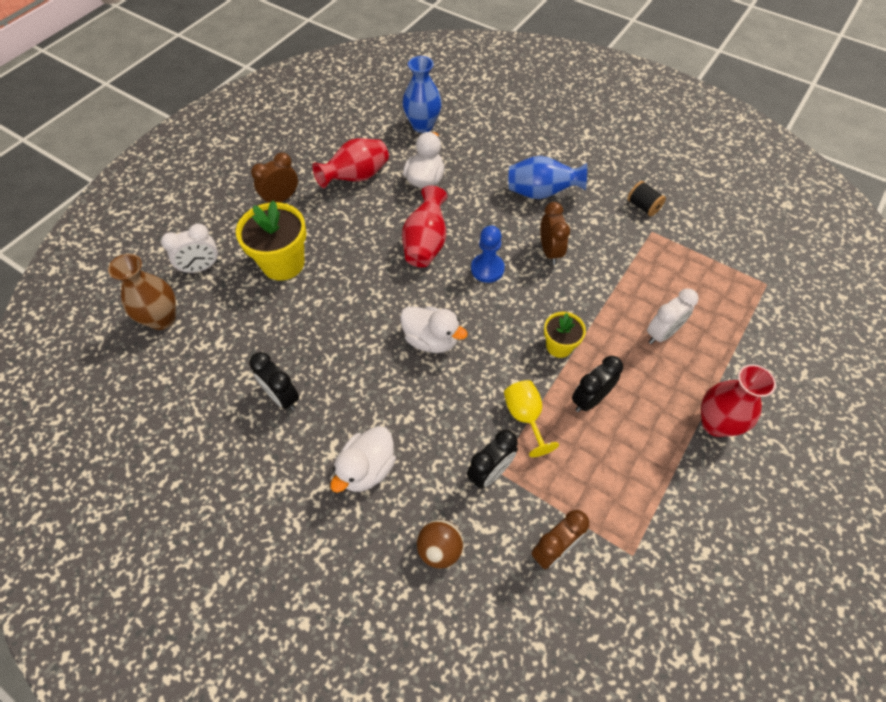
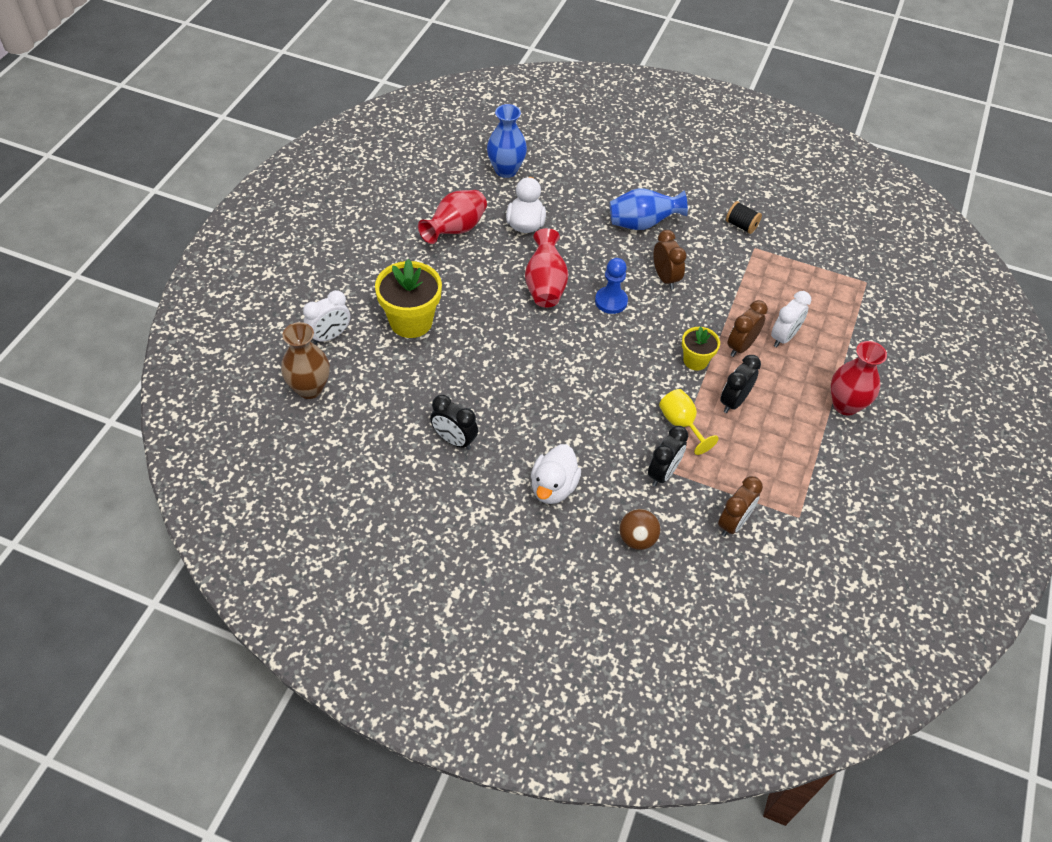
camera: 15 degrees left, 5 degrees down
(281, 199) = (386, 260): brown clock -> brown clock (740, 346)
(431, 340) = (577, 371): white duck -> none

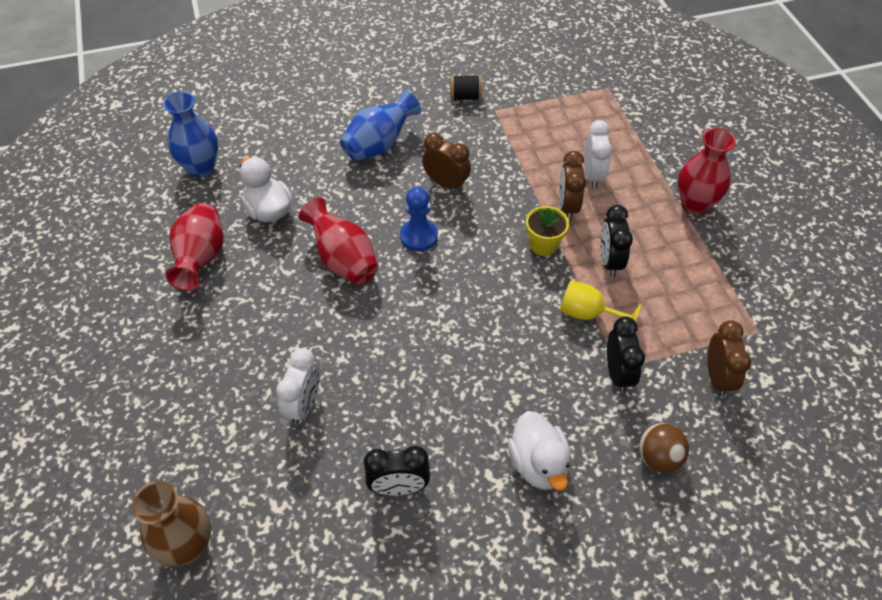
camera: 35 degrees left, 0 degrees up
(330, 336) = (160, 467): white clock -> white clock (304, 405)
(411, 321) = (238, 388): yellow flower pot -> none

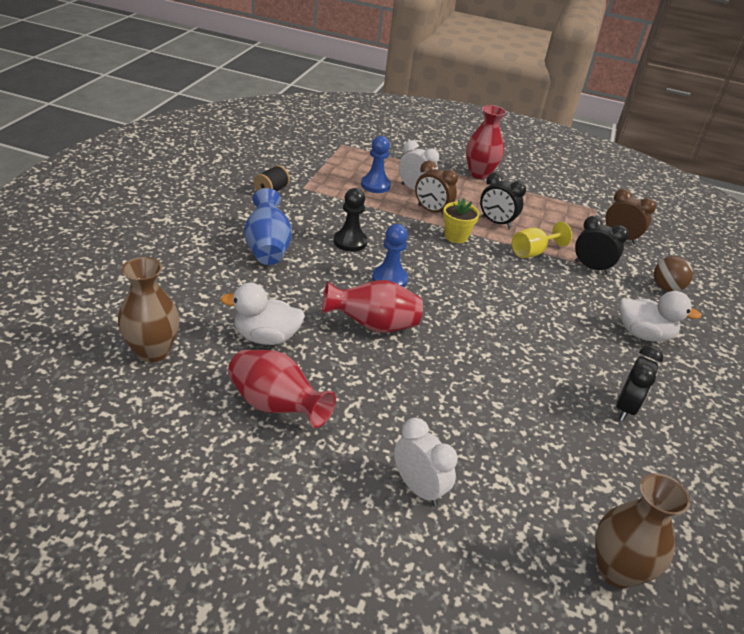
camera: 60 degrees left, 15 degrees down
(201, 168) = (153, 351): blue vase -> brown vase
(304, 405) = (509, 420): white clock -> white clock (418, 488)
(446, 184) = (350, 242): brown clock -> black pawn
(562, 148) = (375, 185): none -> blue pawn

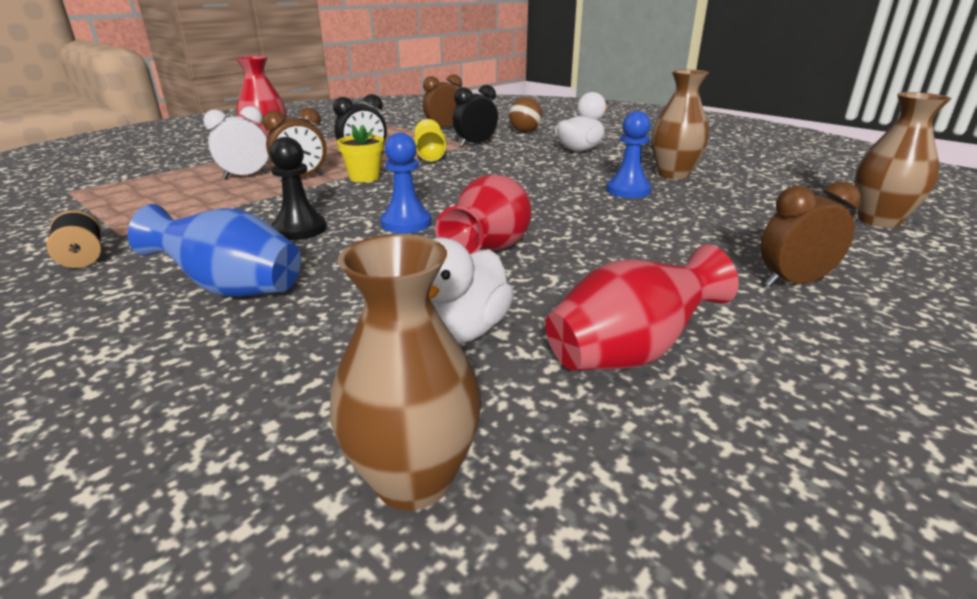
camera: 60 degrees left, 10 degrees down
(375, 185) = (201, 192): blue pawn -> blue pawn (628, 190)
(418, 488) = (793, 282): white clock -> brown clock
(626, 407) = (673, 174): black clock -> brown vase

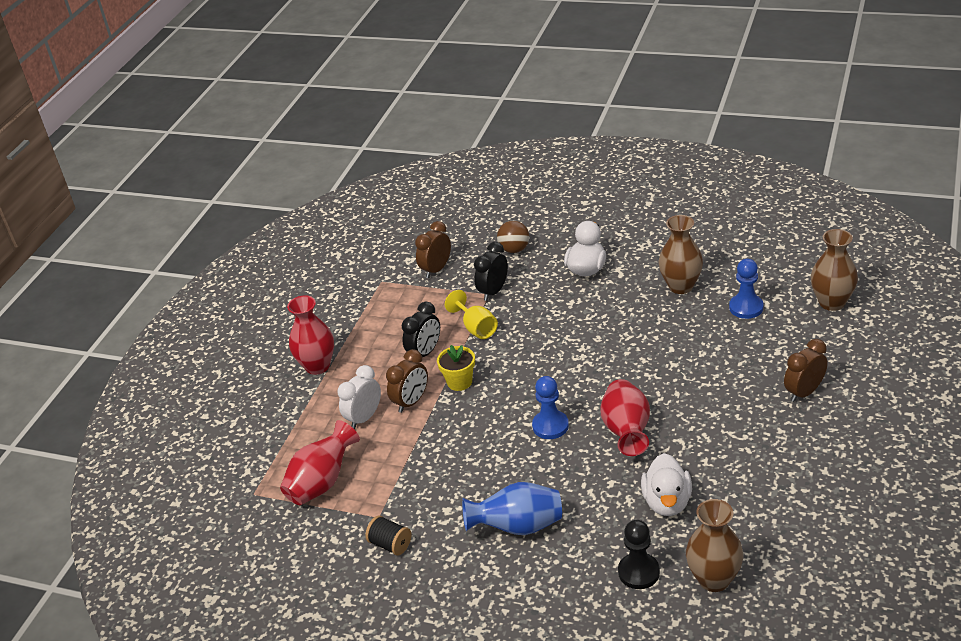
camera: 20 degrees left, 10 degrees up
(300, 229) = (489, 461): black pawn -> black pawn (639, 572)
(628, 190) = (663, 324): blue pawn -> blue pawn (746, 307)
(629, 353) = (752, 481): red vase -> red vase (322, 482)

